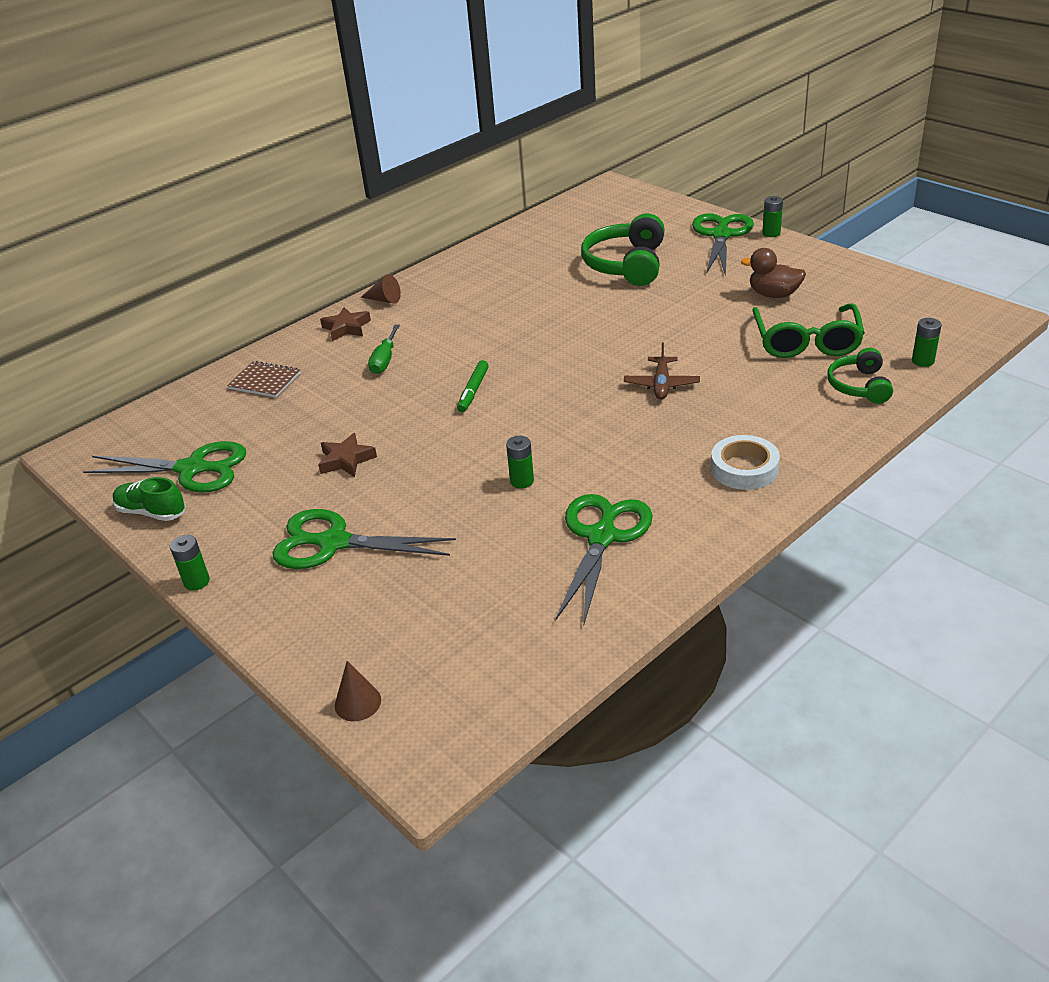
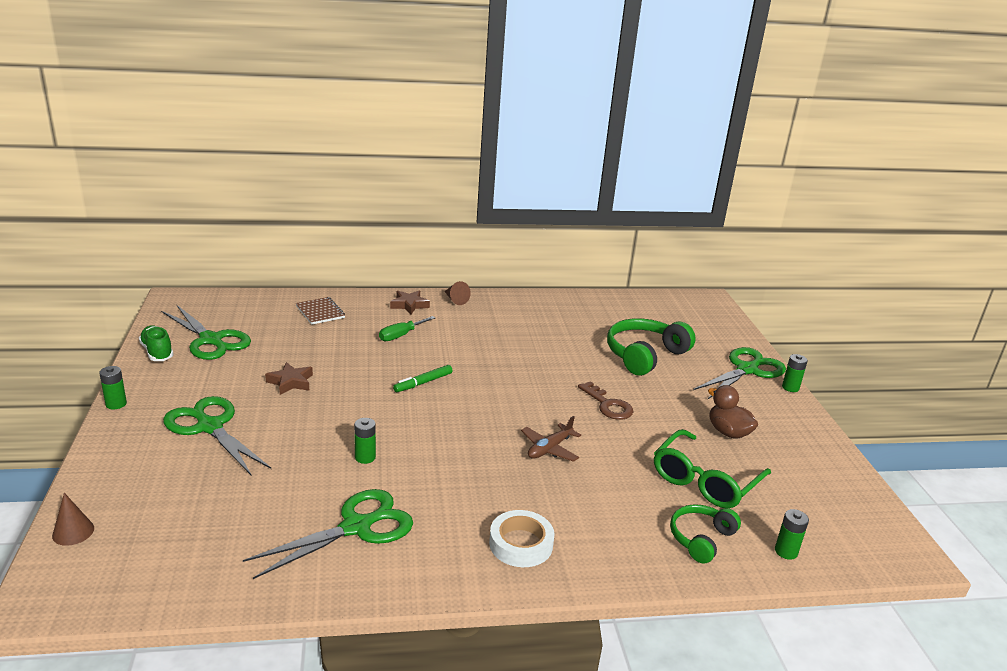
camera: 30 degrees right, 10 degrees down
(656, 323) = (608, 405): none -> brown key

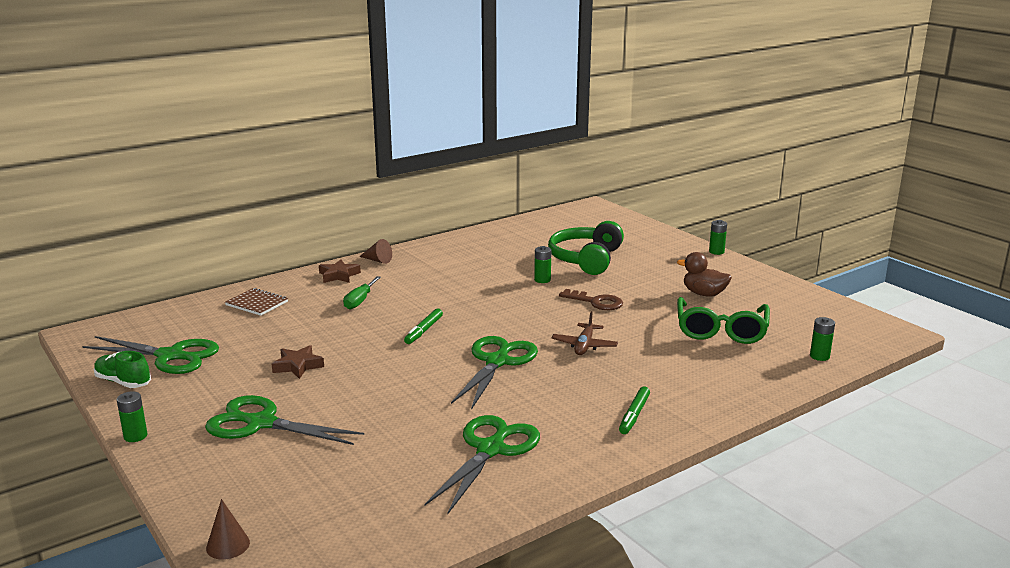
camera: 25 degrees left, 5 degrees down
(365, 457) = (438, 399): green battery -> green battery (542, 280)
(521, 544) = (634, 415): white tape -> green marker
(701, 539) = (757, 367): green headphones -> none
(747, 370) = (673, 248): green scissors -> green scissors (497, 362)

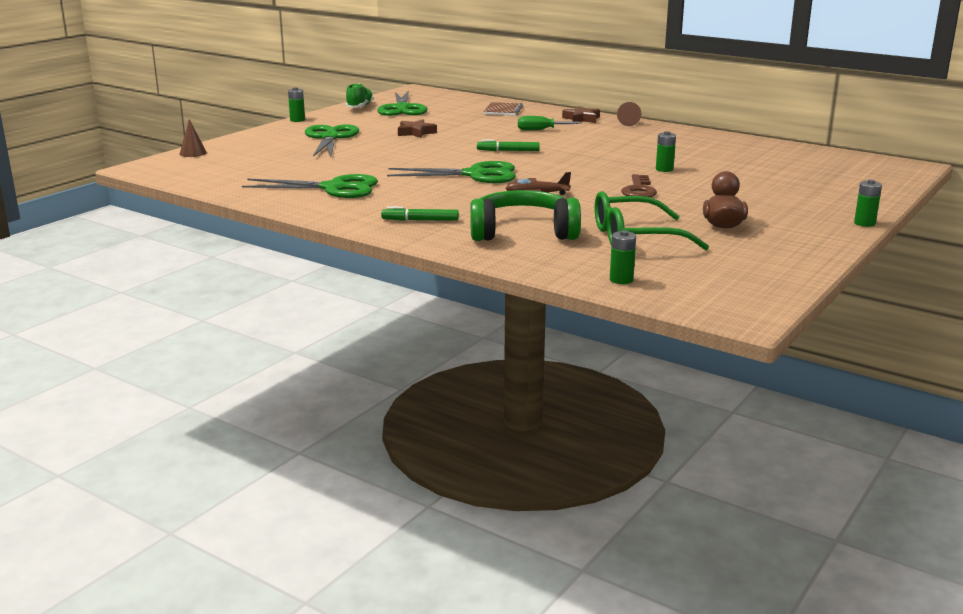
camera: 70 degrees right, 0 degrees up
(586, 259) = (743, 178): green headphones -> green headphones (523, 232)

